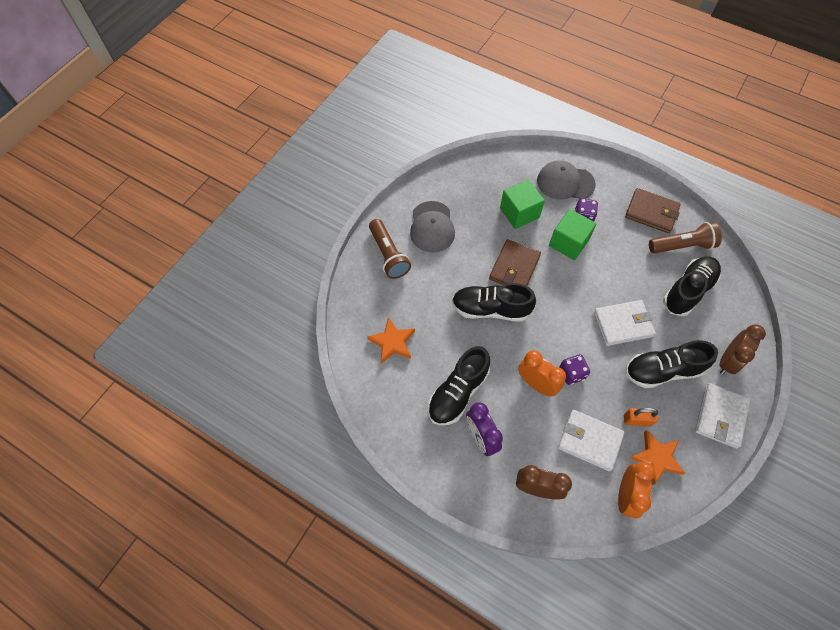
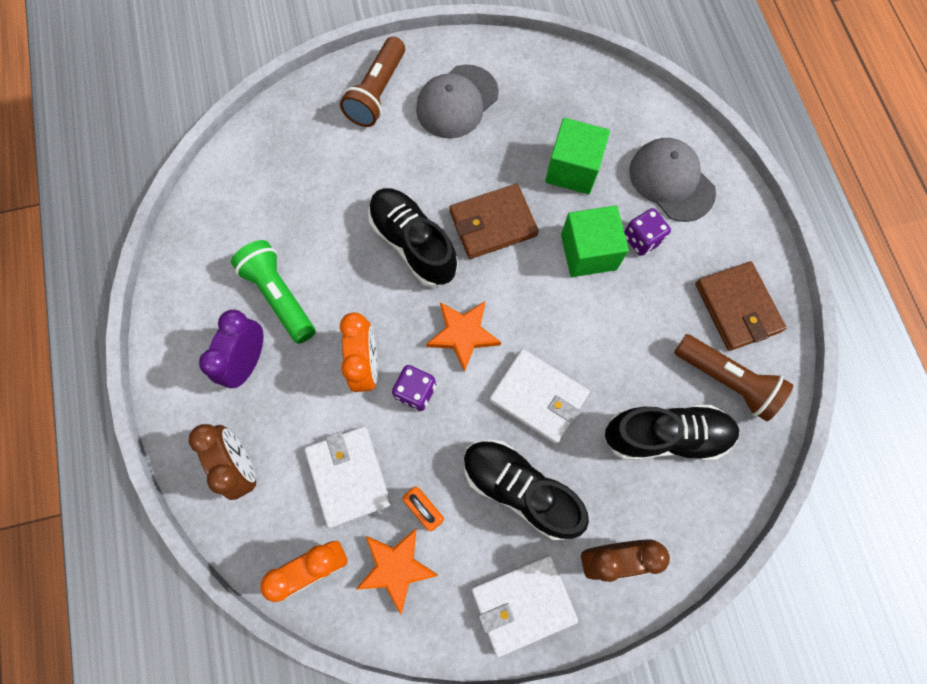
camera: 45 degrees right, 10 degrees up
(392, 342) = (277, 186): orange star -> orange star (463, 334)
(458, 392) = (279, 296): black shoe -> green flashlight

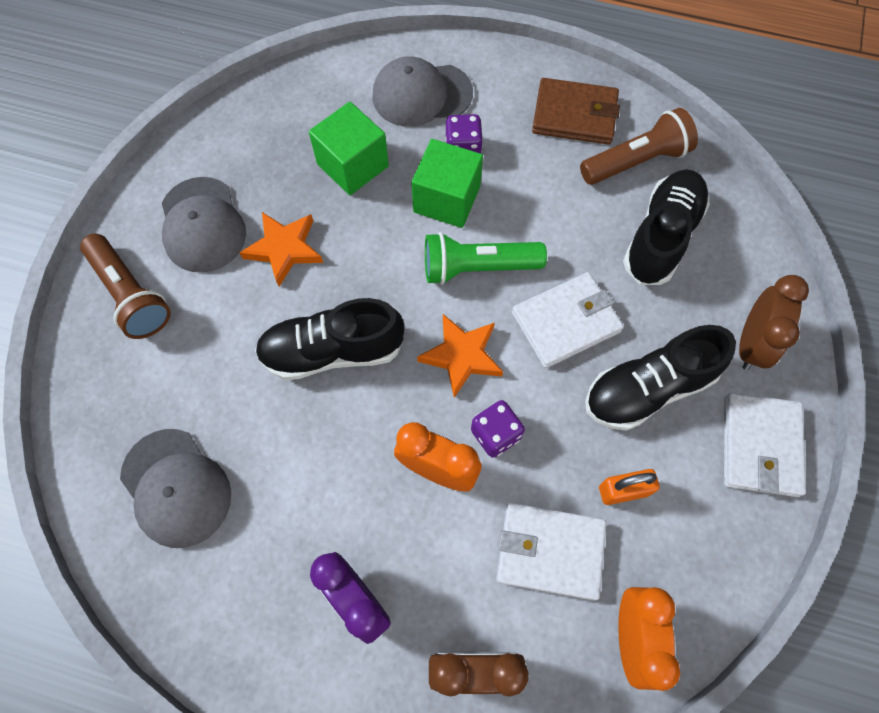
camera: 60 degrees left, 5 degrees down
(262, 205) = (176, 488): none -> grey cap
(279, 296) = (300, 524): green flashlight -> green flashlight (477, 268)
(396, 567) = (670, 551): orange star -> orange star (284, 249)
(493, 223) = (361, 265): brown wallet -> none

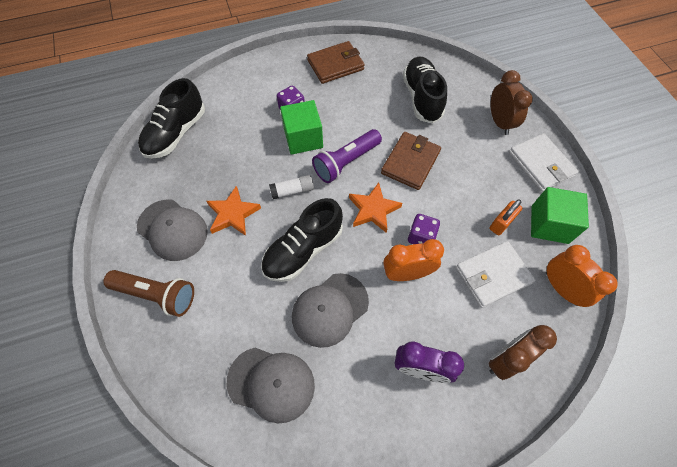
camera: 35 degrees left, 5 degrees down
(353, 165) = (238, 149): green cube -> green cube (549, 224)
(378, 264) = (292, 191): none -> white glue stick
(421, 94) = (248, 95): grey cap -> grey cap (330, 309)
(477, 268) = (346, 162): green flashlight -> purple flashlight
(566, 322) = (410, 162): white wallet -> brown wallet
(636, 161) = (382, 70): brown flashlight -> none
(648, 388) = (473, 169): black shoe -> black shoe (176, 133)

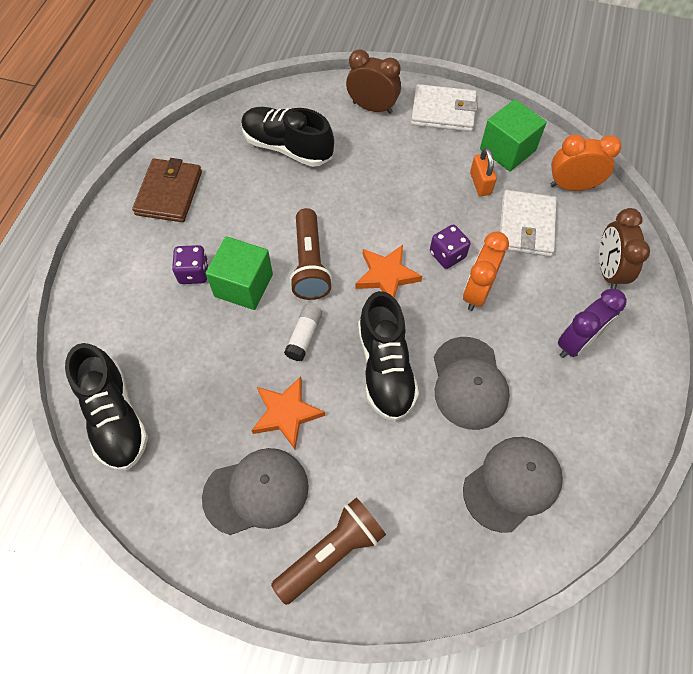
camera: 55 degrees left, 0 degrees up
(346, 162) = (310, 264): purple flashlight -> brown flashlight
(410, 162) = (357, 208): brown wallet -> none

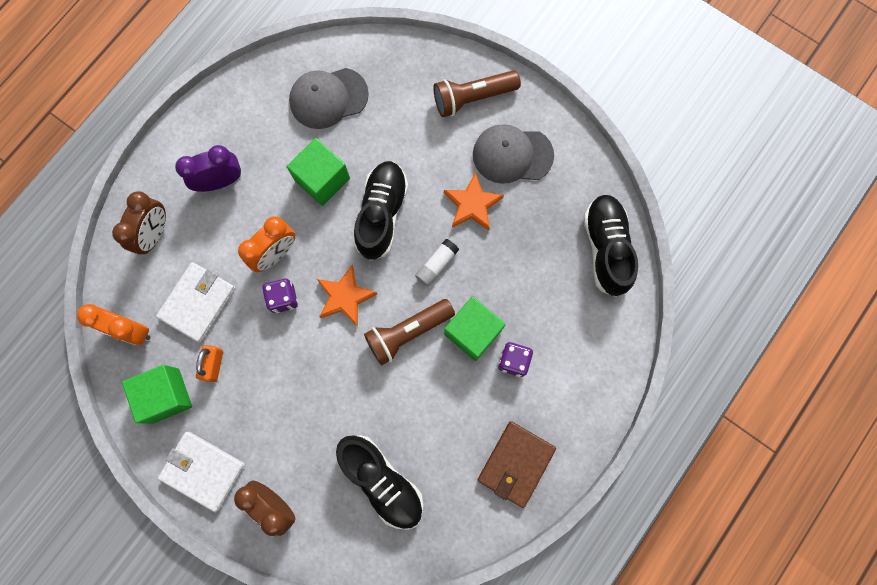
camera: 160 degrees left, 15 degrees up
(310, 264) = (407, 333): brown flashlight -> brown flashlight turned 135 degrees counterclockwise
(469, 383) = (322, 179): grey cap -> green cube

